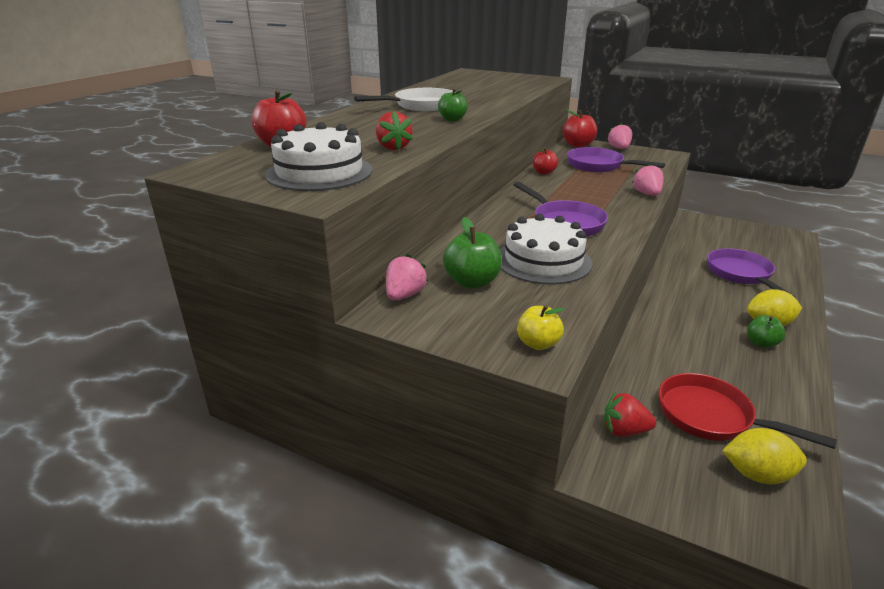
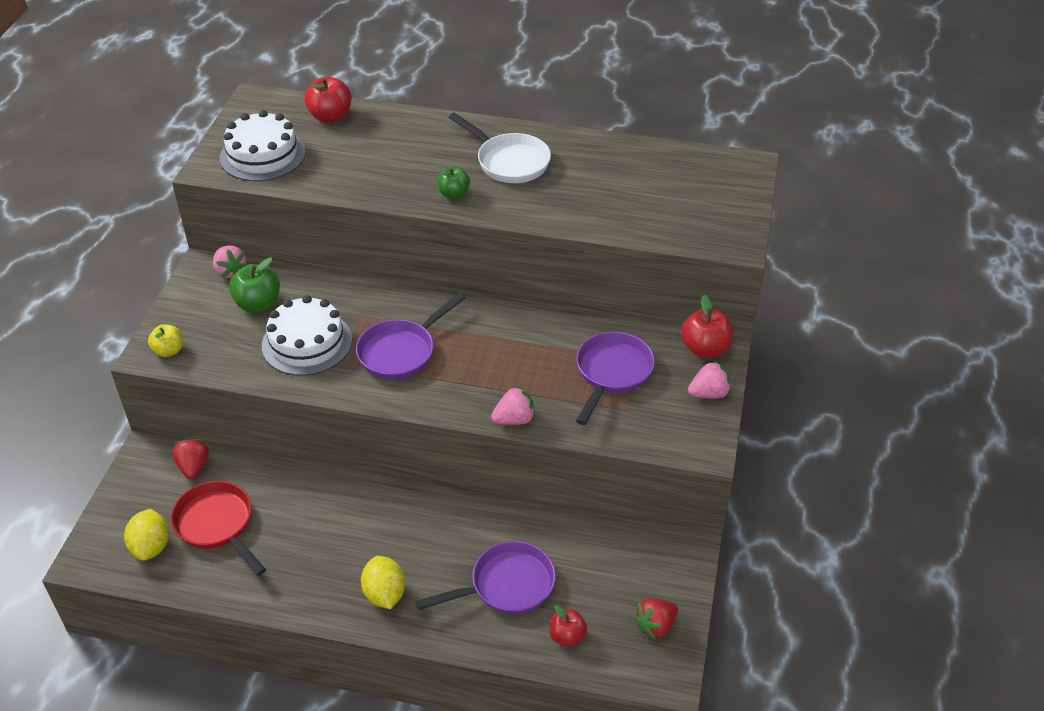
camera: 75 degrees right, 15 degrees up
(393, 147) = (339, 176): red strawberry -> red strawberry (655, 626)
(404, 295) = (230, 271): pink strawberry -> pink strawberry turned 45 degrees clockwise
(544, 173) = (561, 323): red apple -> red apple (567, 636)
(711, 416) = (217, 525): red pan -> red pan turned 60 degrees counterclockwise
(761, 343) = (343, 580): green apple -> none

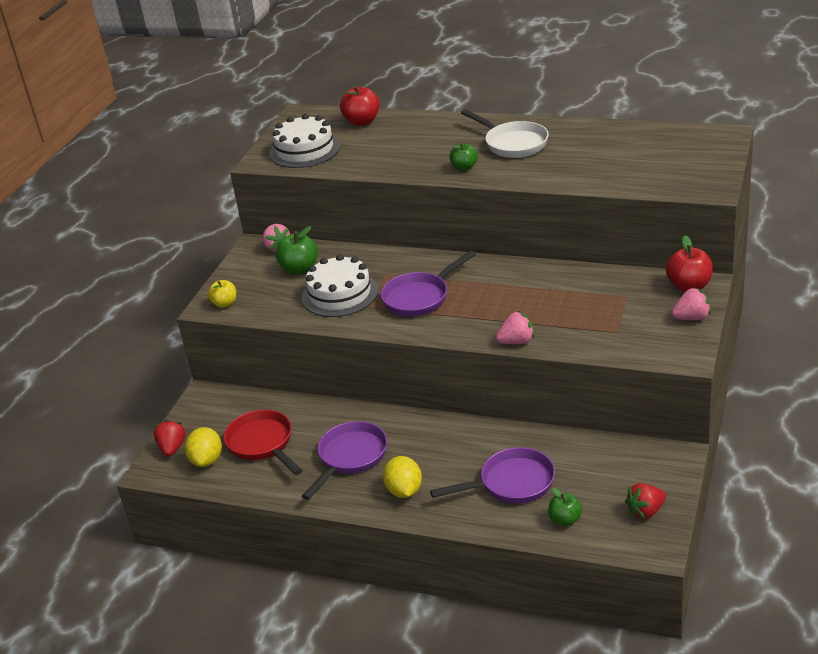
camera: 10 degrees right, 10 degrees down
(193, 467) = (244, 403): red strawberry -> red strawberry (172, 448)
(567, 636) = (565, 520): red apple -> green apple
(612, 373) = (604, 306): purple pan -> purple pan (350, 457)

